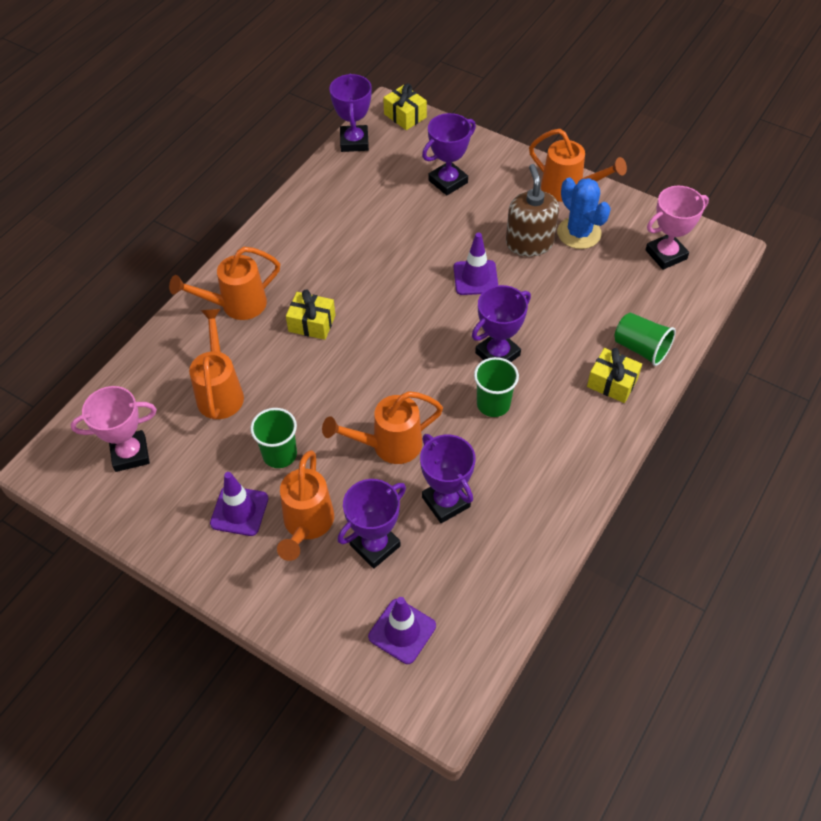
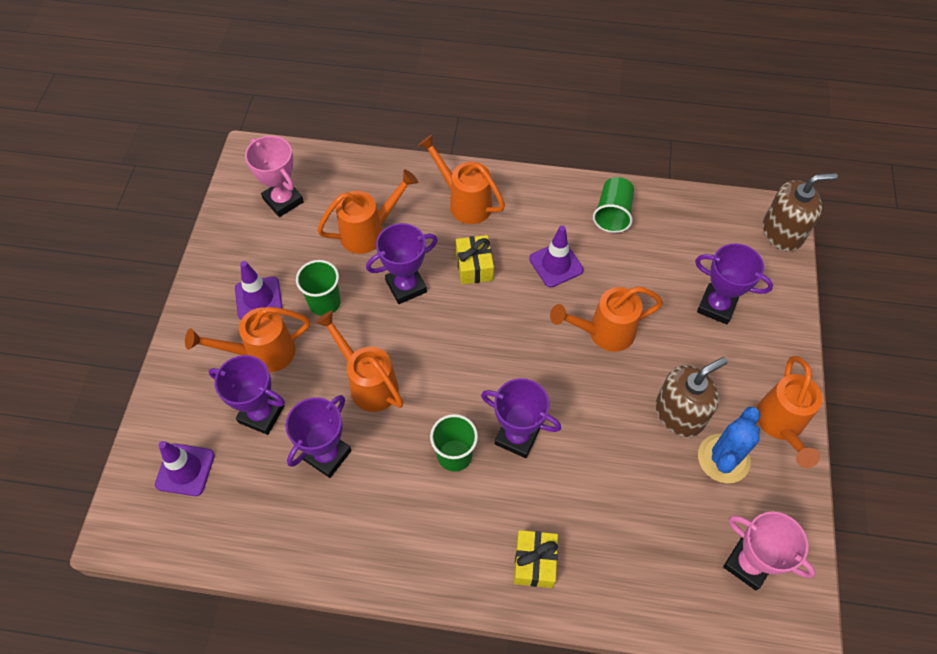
camera: 65 degrees right, 5 degrees up
(354, 142) = (715, 205): purple trophy -> purple trophy (406, 286)
(405, 116) = (782, 232): yellow gift -> brown soap dispenser
(432, 260) = (603, 333): none -> orange watering can
(475, 278) = (603, 380): purple traffic cone -> purple traffic cone (556, 264)
(641, 348) = (596, 578): green cup -> green cup (612, 214)

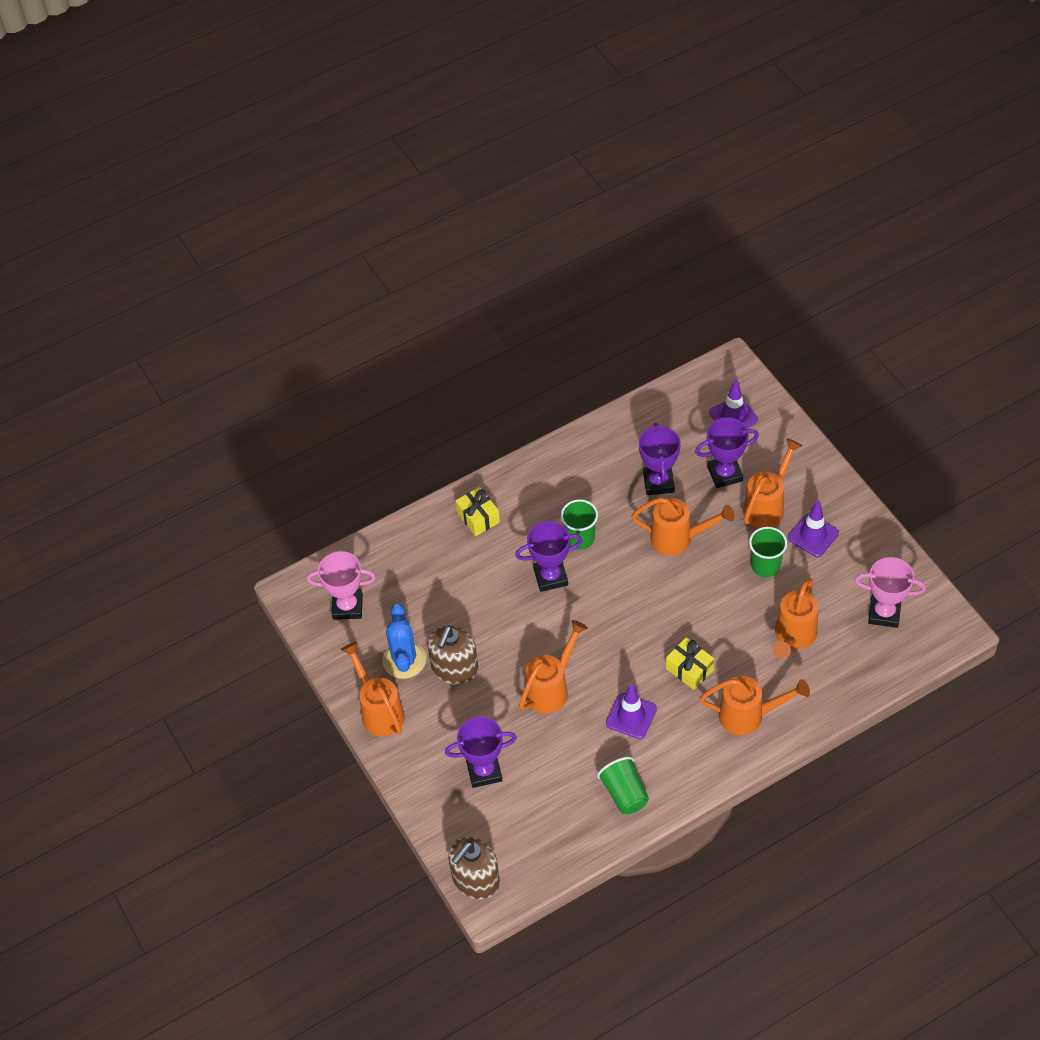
camera: 145 degrees right, 5 degrees down
(406, 286) = (722, 618): purple trophy -> none

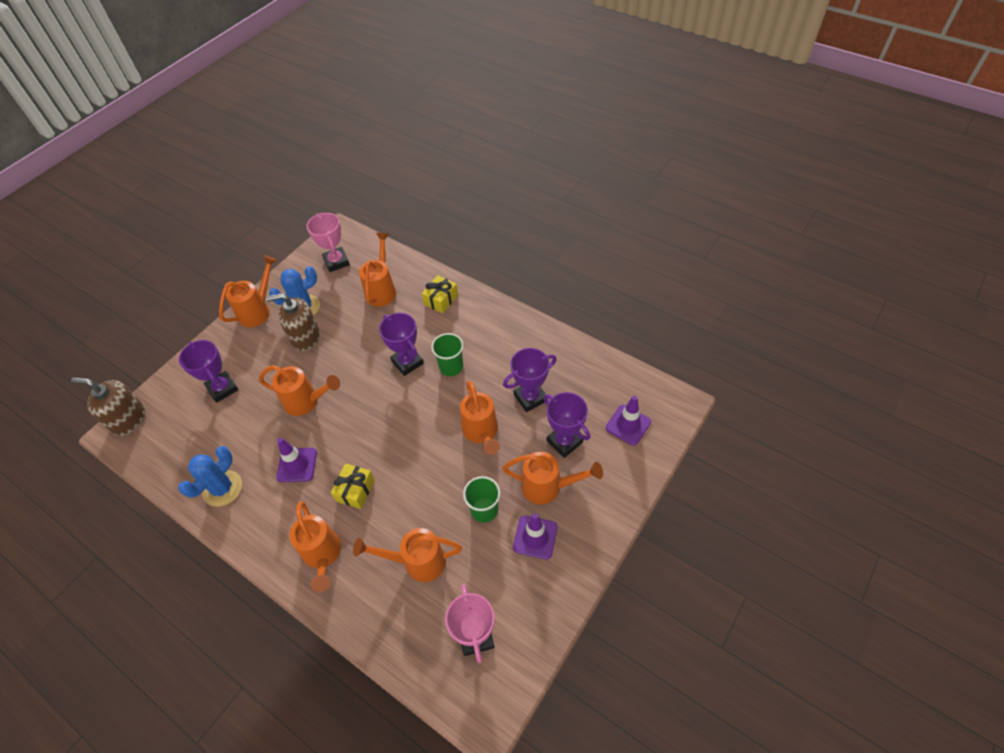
camera: 65 degrees right, 0 degrees up
(425, 571) = (382, 289): none -> orange watering can
(624, 793) = (222, 488): green cup -> blue cactus

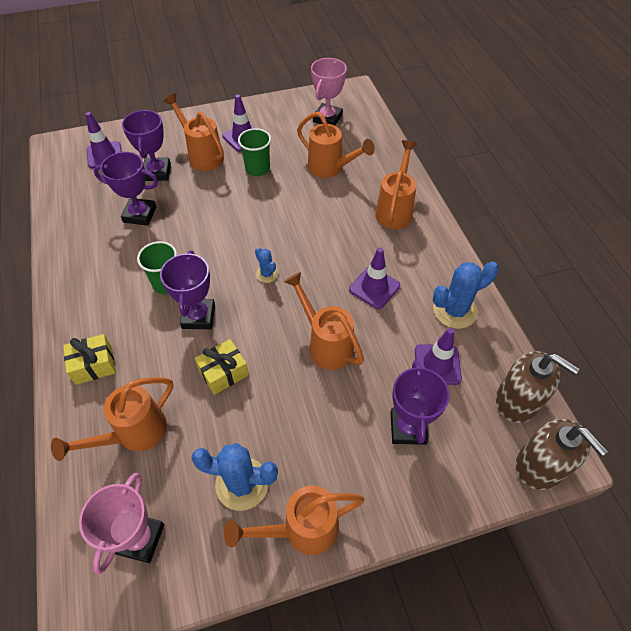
camera: 145 degrees left, 0 degrees up
(220, 438) = (437, 364): none -> purple traffic cone
(305, 337) = (273, 430): brown soap dispenser -> brown soap dispenser (517, 401)
(355, 490) = (338, 236): yellow gift -> yellow gift (223, 372)
(387, 420) = (267, 274): none -> blue cactus
(481, 433) = (205, 214): orange watering can -> none

